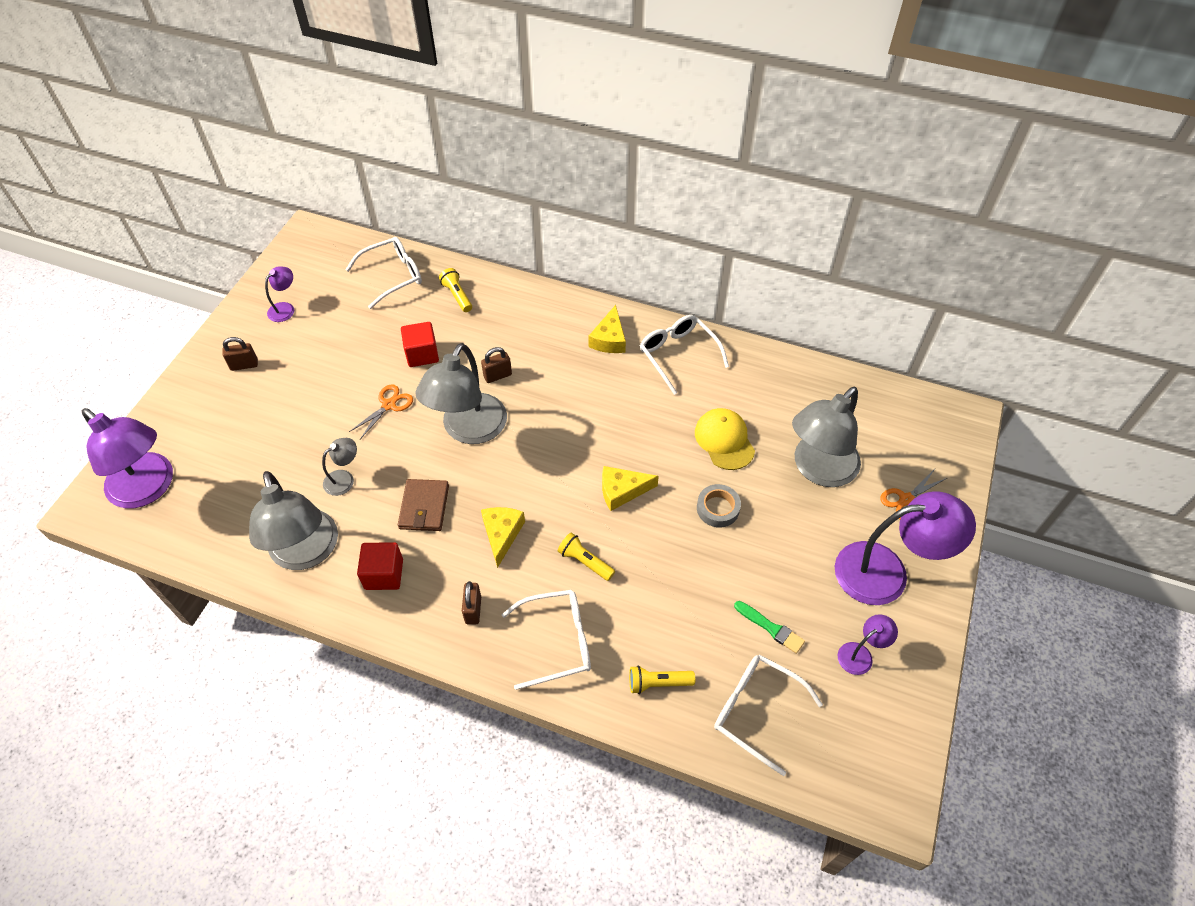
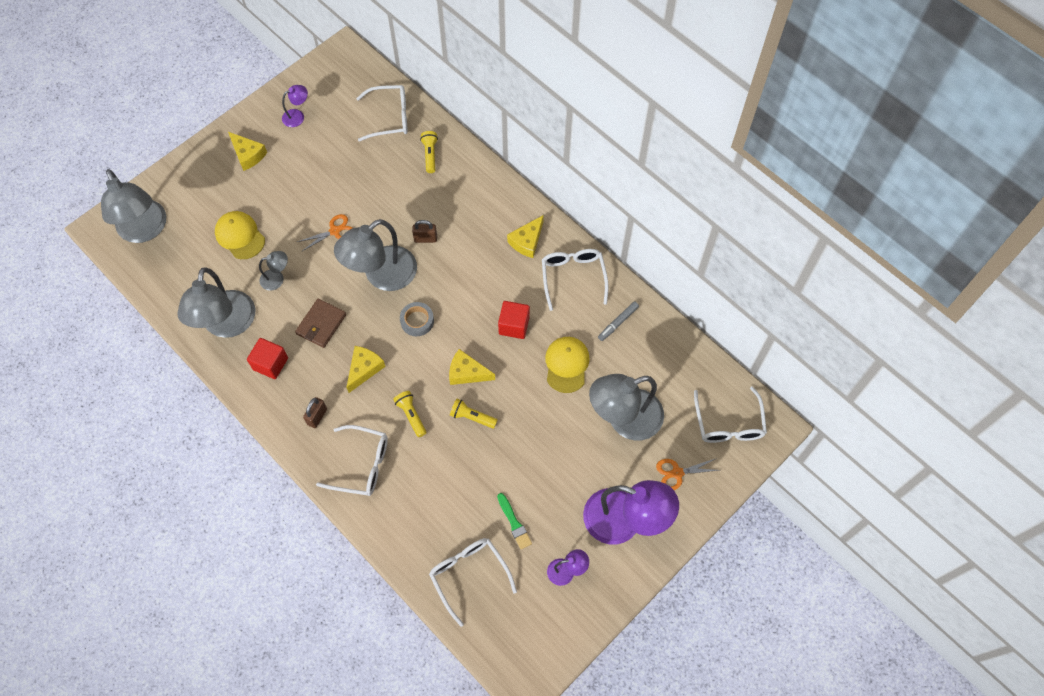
camera: 25 degrees right, 10 degrees up
(149, 488) = (145, 230): purple lamp -> grey lamp
(244, 365) = (248, 155): brown padlock -> yellow cheese
(275, 451) = (240, 236): none -> yellow cap
(422, 354) = (379, 197): red cube -> red cube (514, 325)
(658, 683) = (413, 525): yellow flashlight -> yellow flashlight (472, 417)
(718, 508) = (529, 417): grey tape -> grey tape (417, 321)
(751, 380) = (618, 323): none -> grey marker
(923, 431) = (728, 423): none -> white glasses

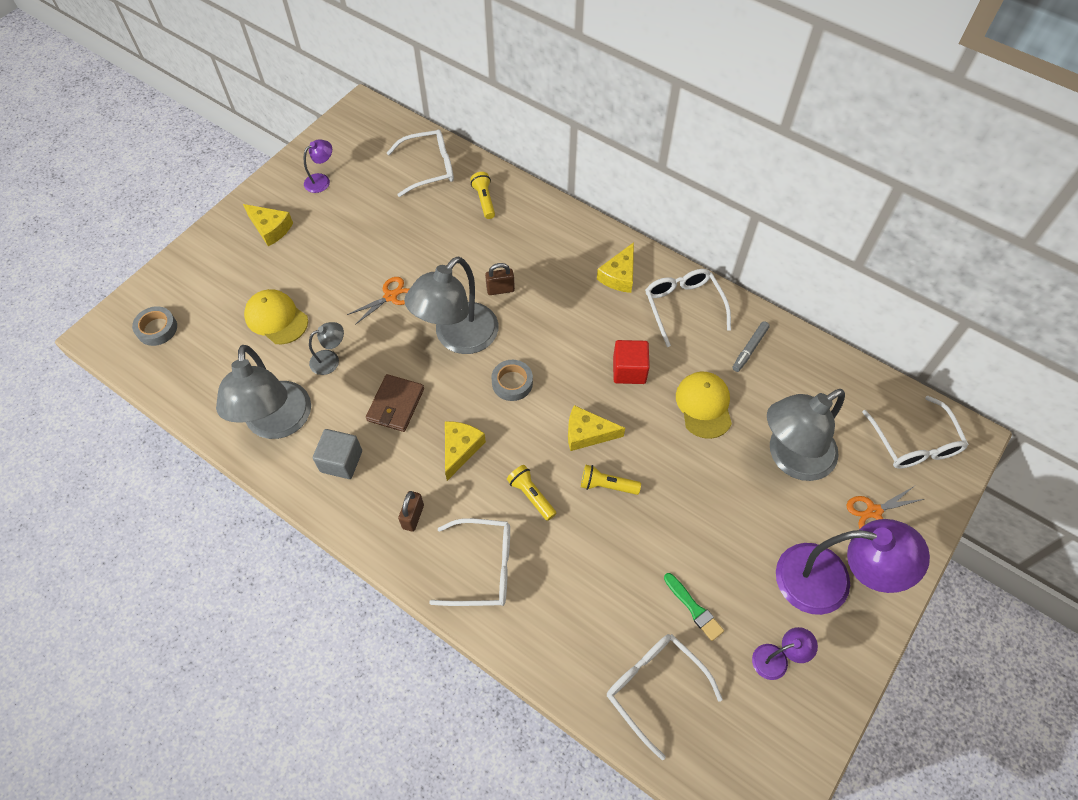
camera: 10 degrees left, 5 degrees down
(145, 230) = (157, 329): grey lamp -> grey tape
(270, 364) = (341, 461): red cube -> grey cube

